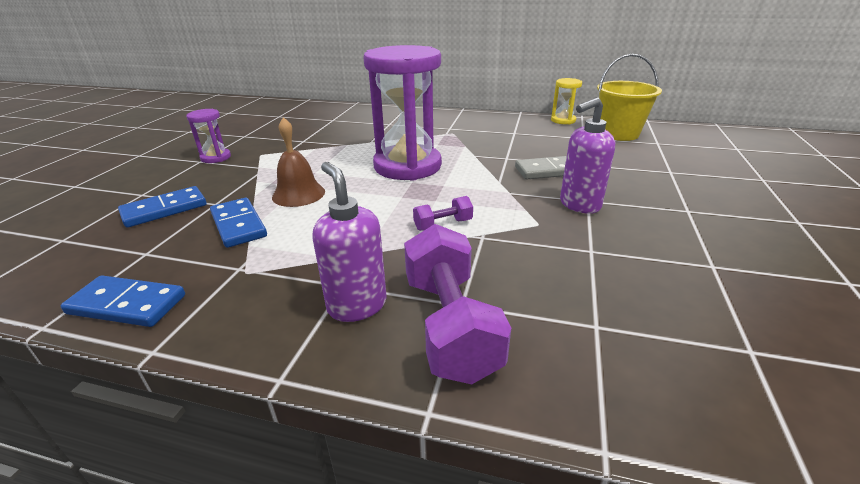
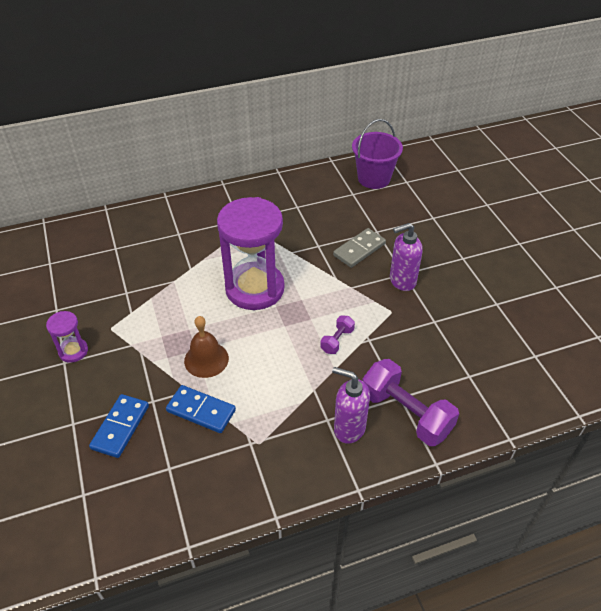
camera: 35 degrees left, 15 degrees up
(127, 305) = (218, 505): blue domino -> none
(563, 120) = (321, 172): yellow hourglass -> none
(579, 205) = (402, 281): purple soap dispenser -> purple soap dispenser turned 45 degrees clockwise
(618, 134) = (374, 178): yellow bucket -> purple bucket

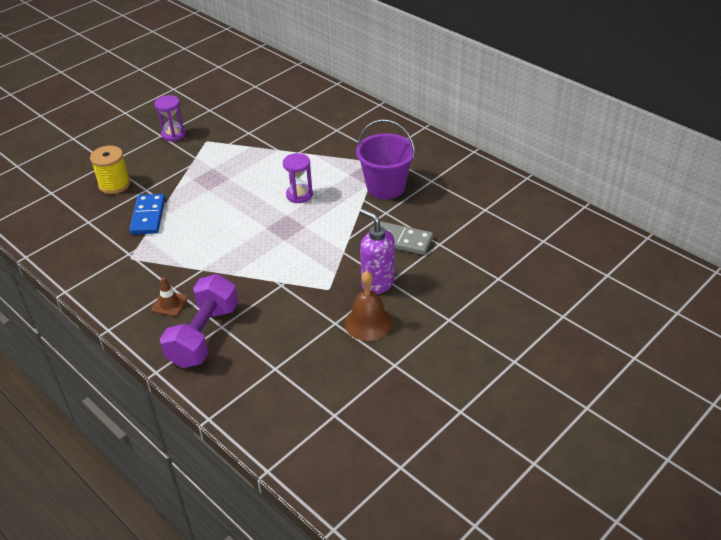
camera: 65 degrees right, 5 degrees down
(120, 427) = (114, 184): blue domino -> yellow spool
(206, 359) = (201, 199): brown bell -> brown bell (368, 323)
(255, 288) = (299, 195): purple hourglass -> purple hourglass, size x0.45
(337, 340) = (267, 265): purple dumbbell -> none
(349, 428) = (169, 304): purple soap dispenser -> brown traffic cone
(374, 178) = (525, 215): purple bucket -> purple bucket (385, 187)

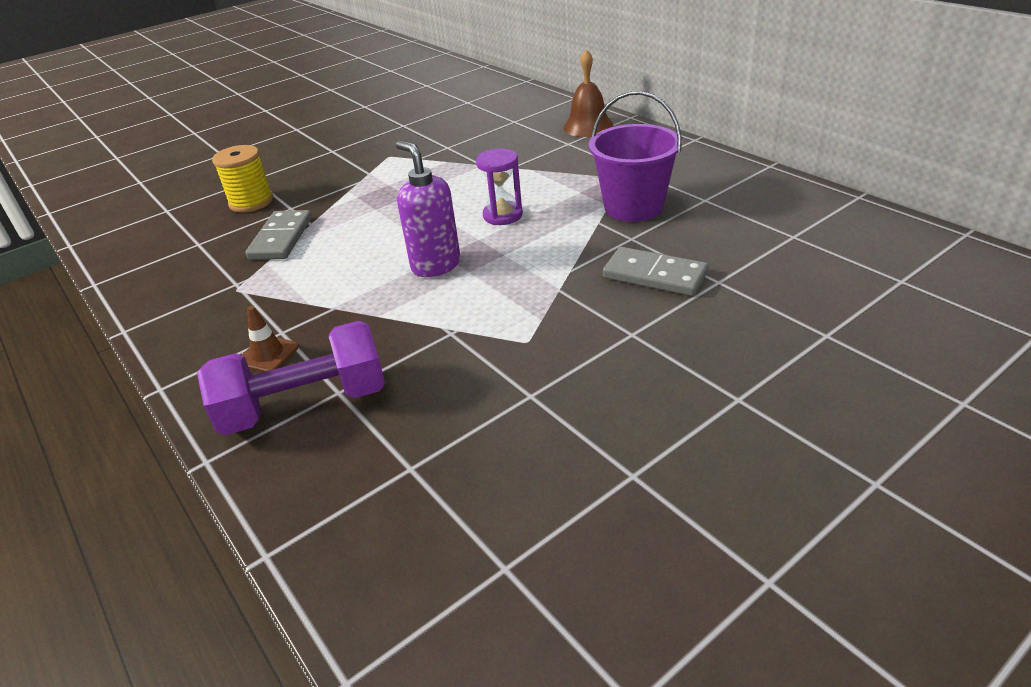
camera: 10 degrees right, 5 degrees down
(148, 216) = (281, 238): blue domino -> grey domino
(173, 134) = (348, 150): purple hourglass -> none
(204, 335) = (305, 405): purple dumbbell -> purple dumbbell turned 45 degrees clockwise
(368, 323) = (589, 398): brown bell -> brown bell (588, 126)
(377, 283) = (611, 336): purple soap dispenser -> purple soap dispenser (435, 265)

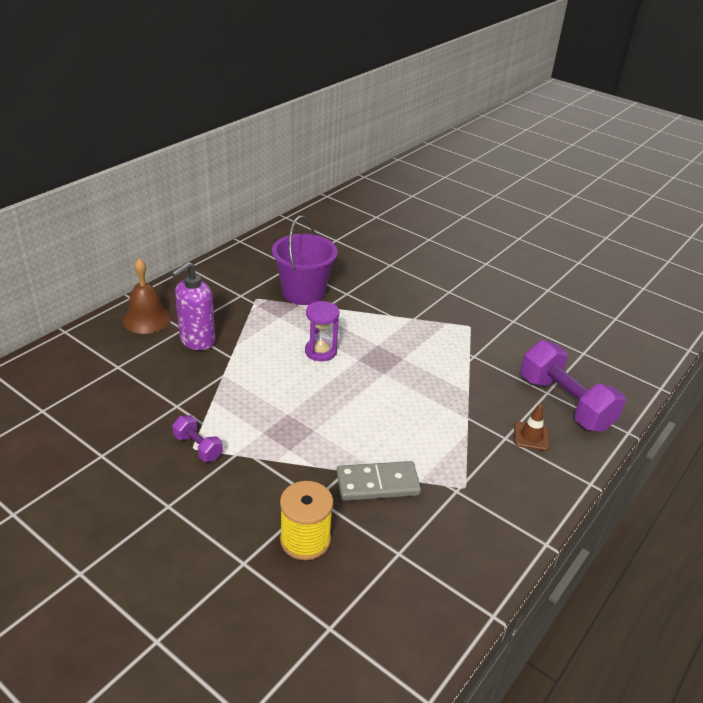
camera: 110 degrees left, 0 degrees up
(387, 158) = (198, 447): none -> purple dumbbell
(435, 265) = (400, 375): purple soap dispenser -> purple soap dispenser (197, 341)
(654, 275) = (389, 284): grey domino -> none

